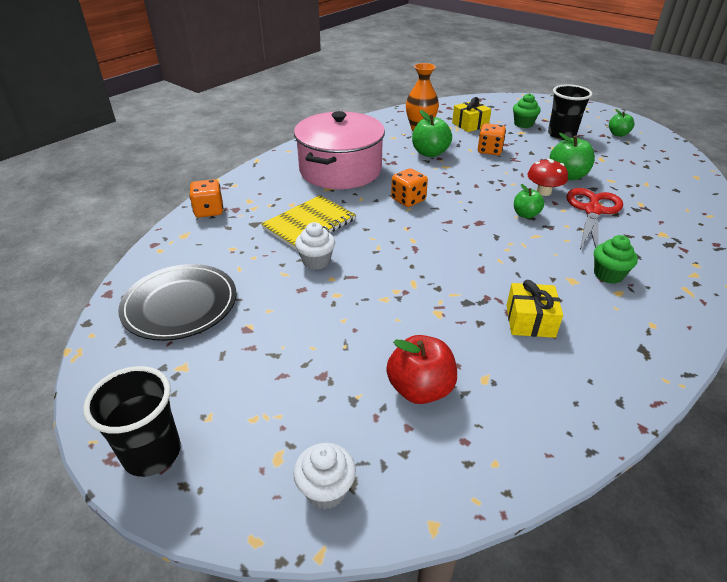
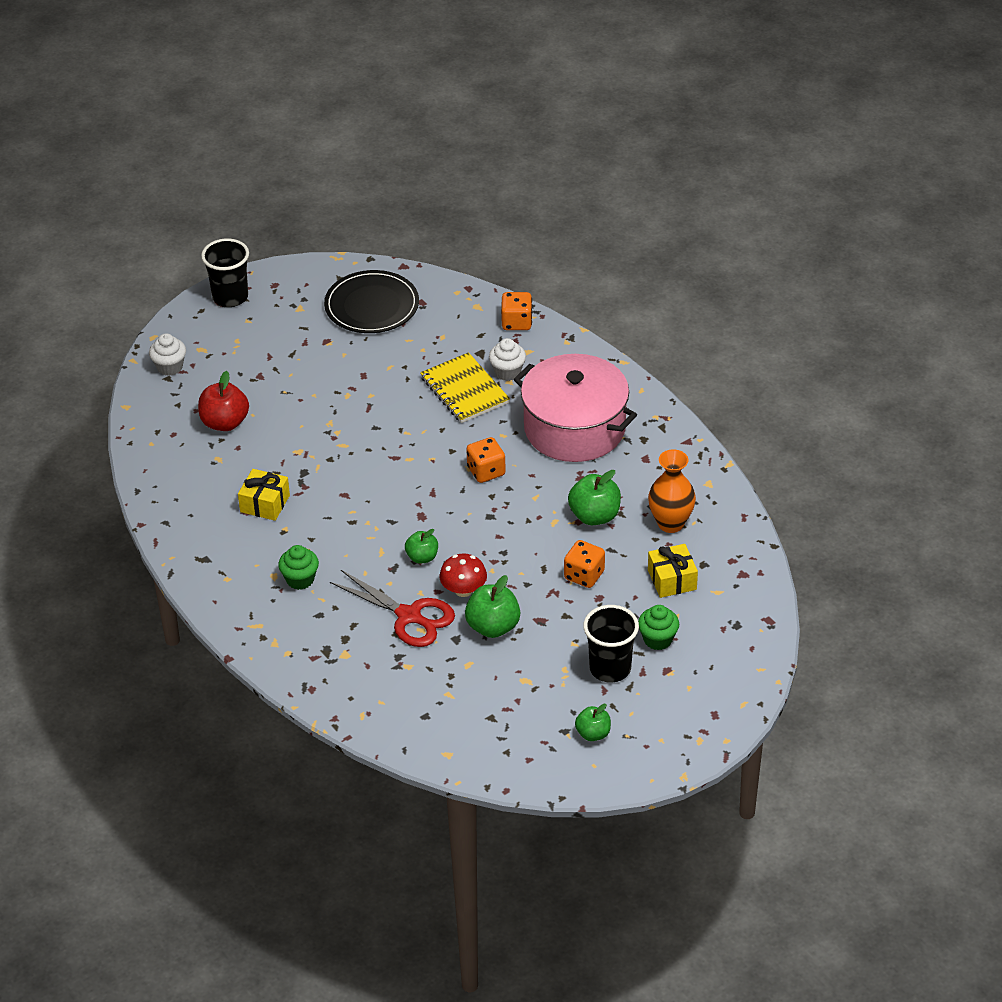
camera: 105 degrees right, 5 degrees up
(316, 261) = (400, 388): white cupcake -> white cupcake (507, 372)

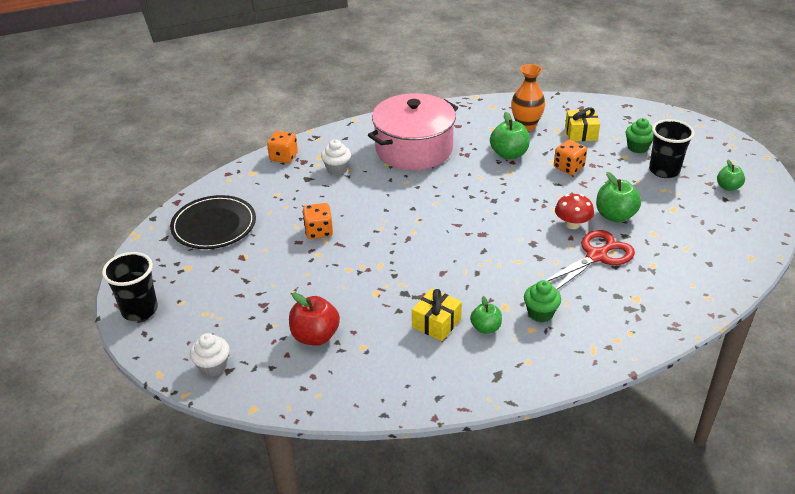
camera: 75 degrees left, 5 degrees down
(422, 557) = (530, 240): green apple -> green apple (485, 328)
(464, 390) = (346, 192): yellow notebook -> none
(486, 471) = (443, 195): orange dice -> orange dice (319, 231)

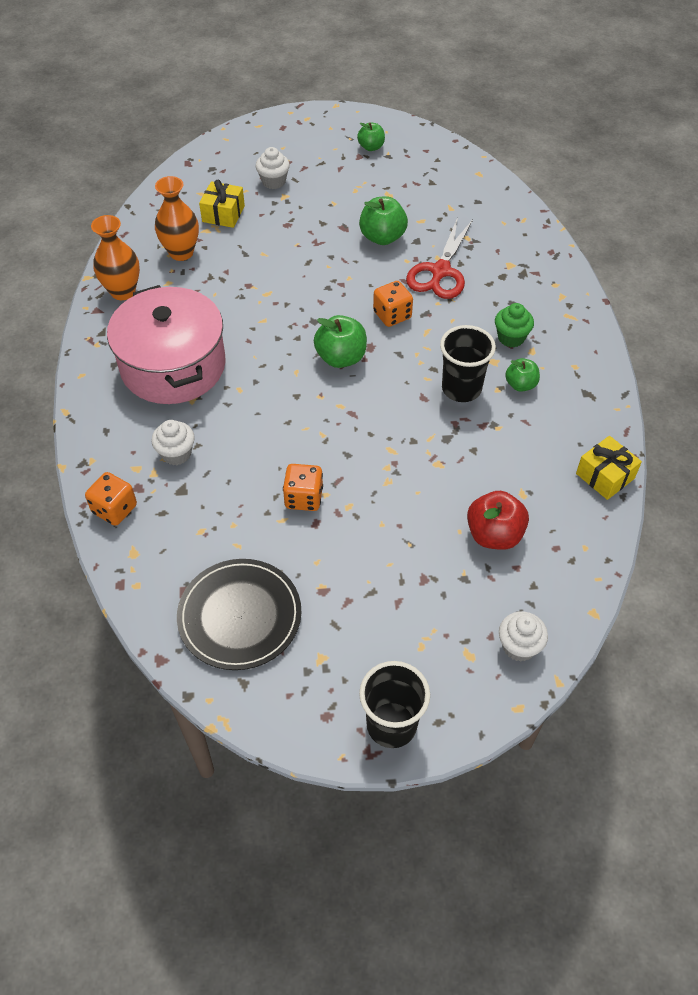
camera: 75 degrees left, 15 degrees up
(436, 323) = (502, 422): yellow gift -> yellow gift (605, 476)
(471, 113) = (123, 291): none -> orange vase
(509, 154) = (231, 283): green apple -> green apple (341, 358)
(568, 167) = (283, 244): orange dice -> orange dice (392, 315)
(572, 224) = (383, 272): red mushroom -> none
(596, 256) = (440, 271): red scissors -> red scissors turned 135 degrees counterclockwise
(637, 147) = (273, 181): green cupcake -> white cupcake
(664, 170) = (324, 178): black cup -> black cup (461, 389)

